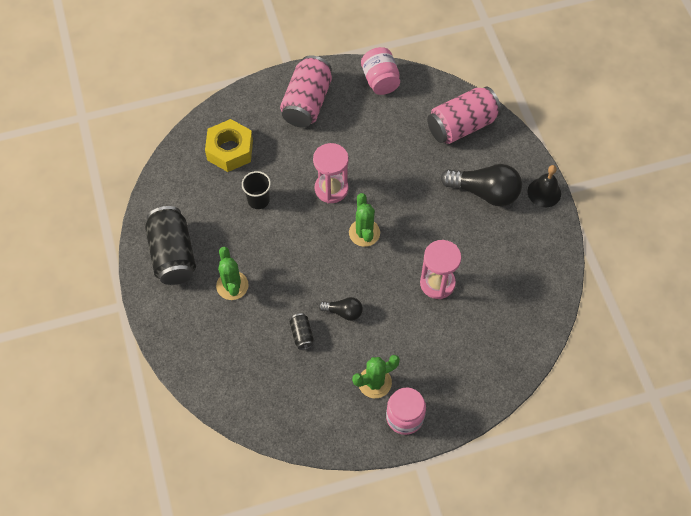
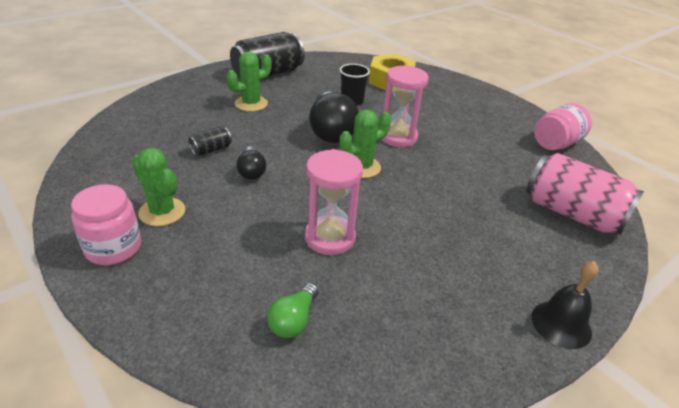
camera: 65 degrees right, 25 degrees down
(307, 102) = (480, 108): pink can -> none
(484, 192) = (499, 255): black light bulb -> black light bulb (331, 131)
(500, 326) = (293, 320): none -> green light bulb

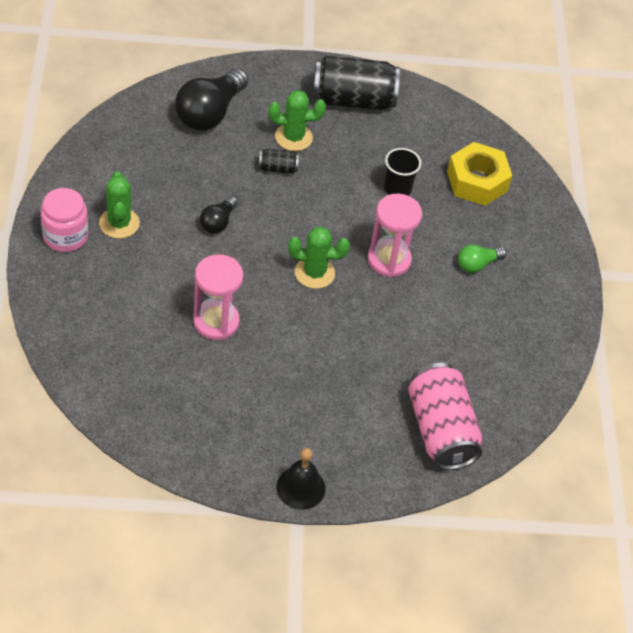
camera: 35 degrees right, 15 degrees up
(211, 150) = (207, 178): black can -> black can (278, 168)
(293, 320) = (131, 364): green light bulb -> green light bulb (477, 264)
(331, 131) = (333, 216): black light bulb -> black light bulb (210, 113)
(556, 143) = (542, 362): pink jar -> none

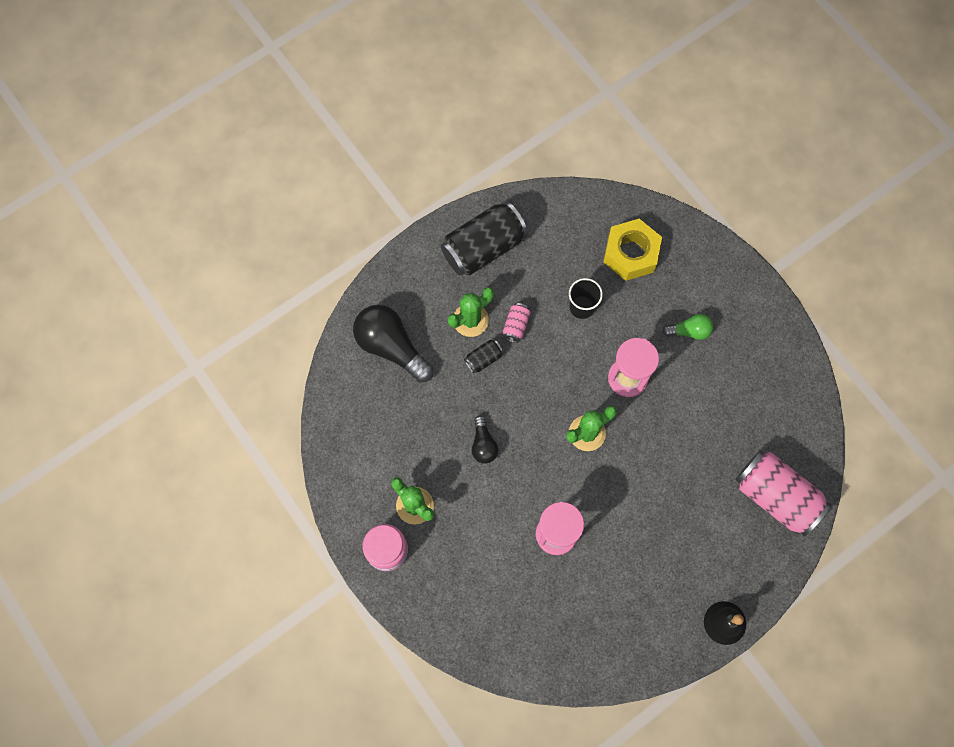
camera: 30 degrees left, 20 degrees up
(210, 113) = (391, 347): black light bulb -> black light bulb turned 135 degrees clockwise
(328, 165) = (516, 326): none -> pink can
(477, 264) = (689, 331): green light bulb -> green light bulb turned 120 degrees counterclockwise

